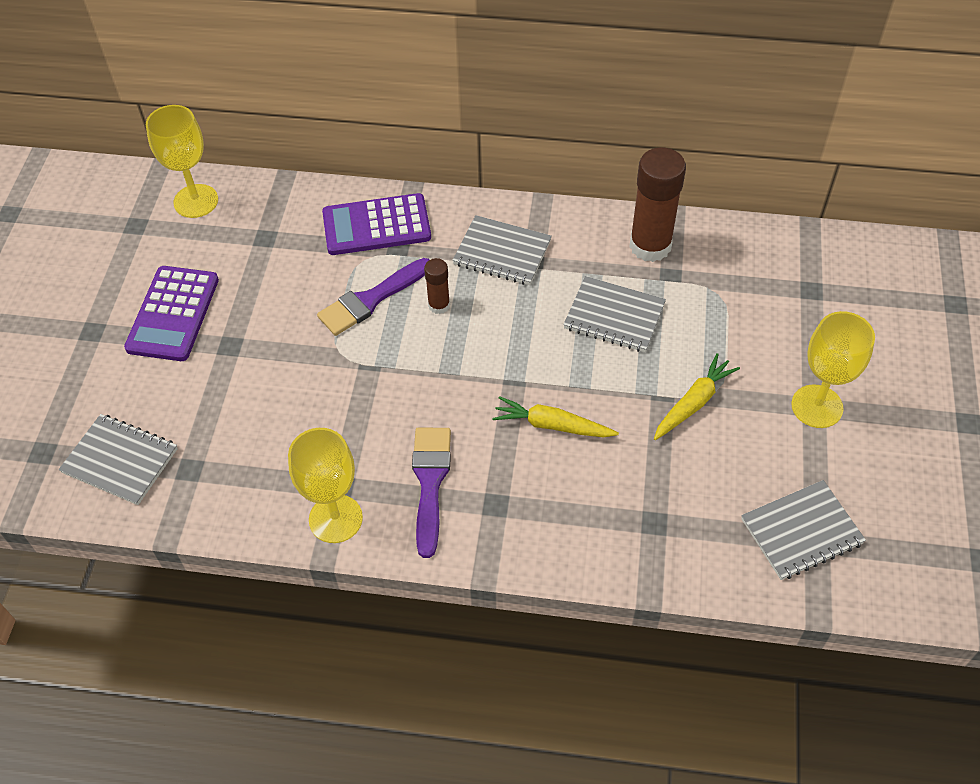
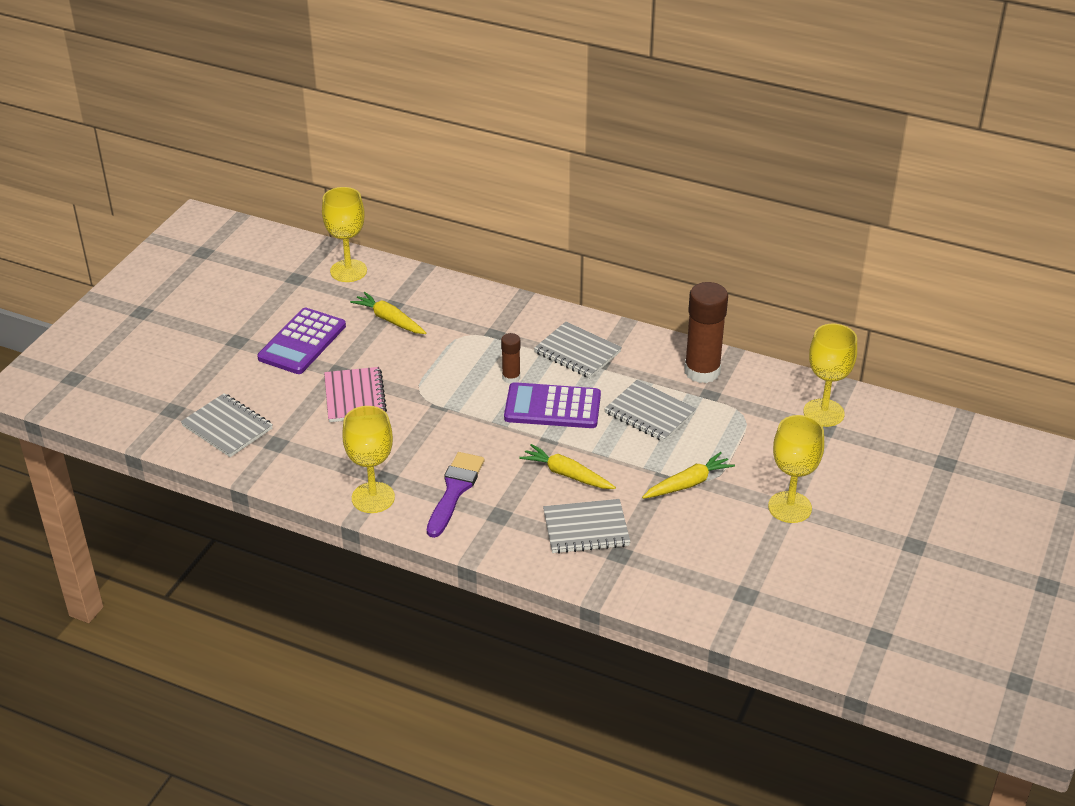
camera: 15 degrees right, 15 degrees down
(263, 377) = (354, 397): none -> pink notebook
(268, 258) = (389, 320): none -> yellow carrot
(371, 299) = (459, 363): purple brush -> none
(376, 225) = (484, 314): purple calculator -> purple calculator (552, 407)
(801, 531) = (736, 585): grey notebook -> grey notebook (586, 528)
(802, 269) = (823, 413): none -> yellow goblet

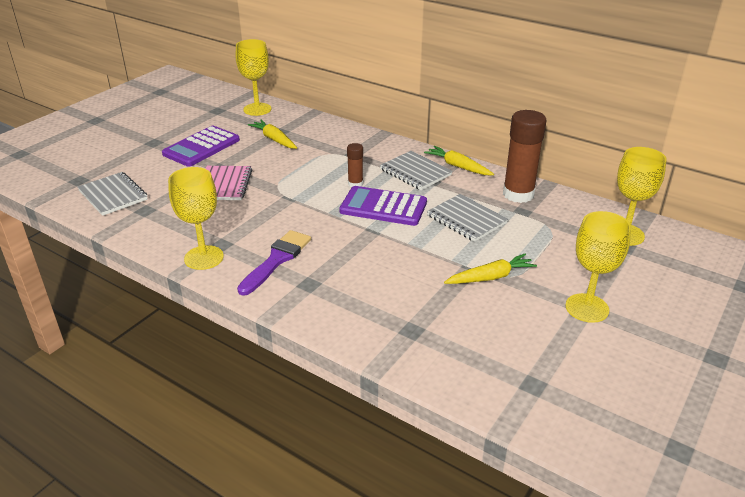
camera: 10 degrees right, 5 degrees down
(567, 474) = (380, 258): yellow carrot -> yellow carrot (458, 166)
(586, 528) = (385, 304): grey notebook -> none

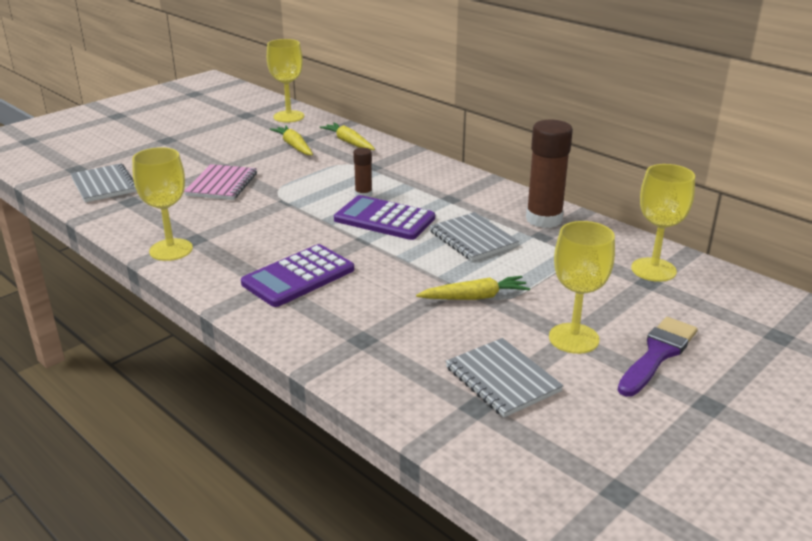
camera: 10 degrees right, 5 degrees down
(201, 147) = (214, 148): purple calculator -> purple calculator (298, 276)
(276, 260) = (246, 259): purple brush -> purple brush (657, 354)
(415, 172) = (435, 188): grey notebook -> grey notebook (502, 379)
(458, 166) = (486, 186): yellow carrot -> yellow carrot (349, 142)

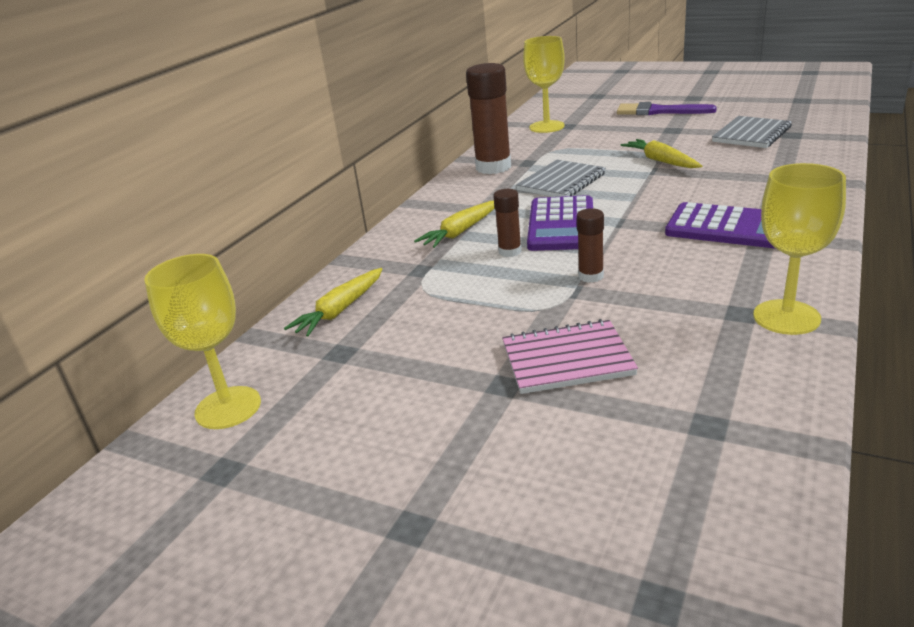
camera: 105 degrees left, 0 degrees up
(104, 185) = (687, 496): grey notebook -> none
(294, 146) = (375, 351): yellow carrot -> yellow carrot (460, 232)
(296, 210) = (591, 276): none -> brown glue stick
(573, 338) = (672, 129): yellow goblet -> none

